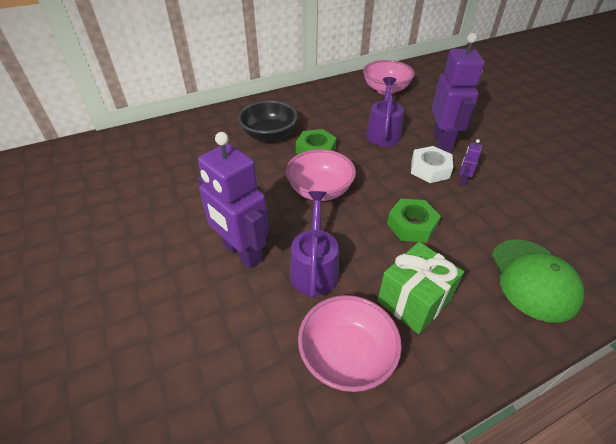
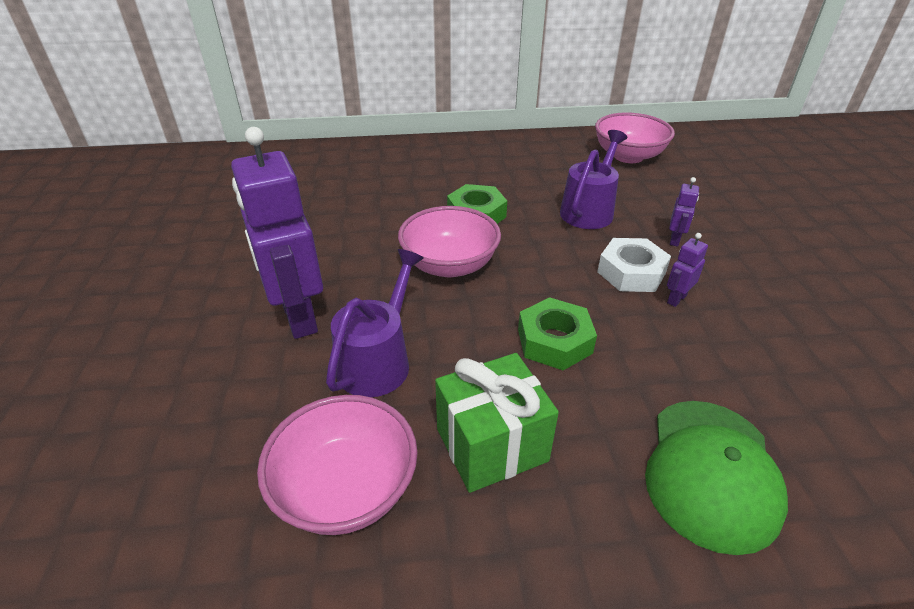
camera: 20 degrees right, 5 degrees down
(269, 135) = (426, 184): black bowl -> none
(442, 142) = (675, 240): purple robot -> purple robot, size x0.42

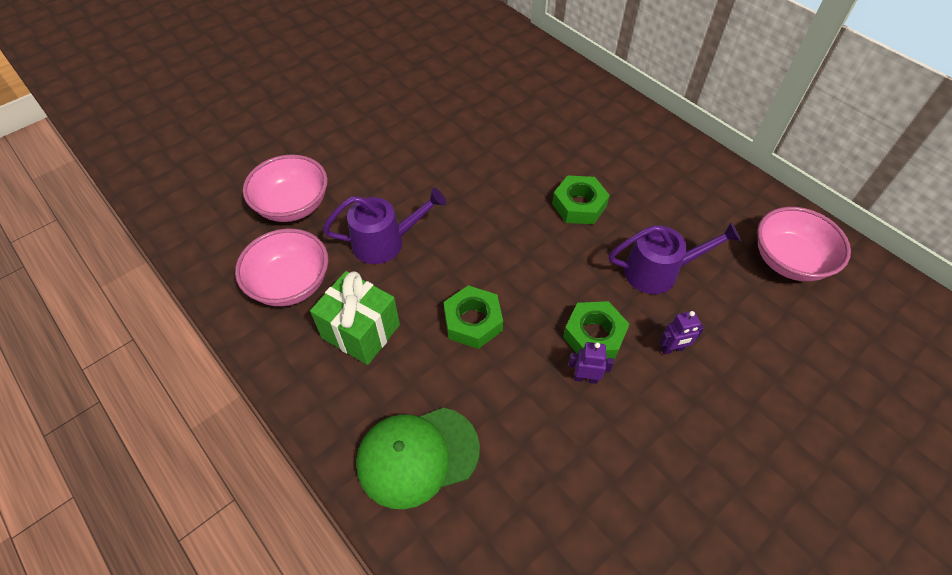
camera: 55 degrees right, 15 degrees up
(298, 317) = (391, 183): purple robot -> none
(449, 265) = (503, 224): pink bowl -> pink bowl (293, 205)
(631, 272) = (594, 335): white nut -> green nut

